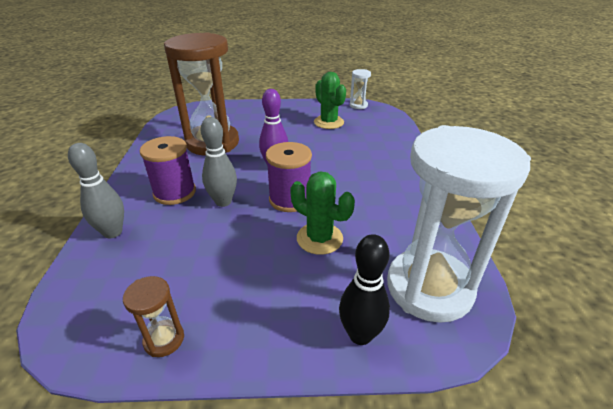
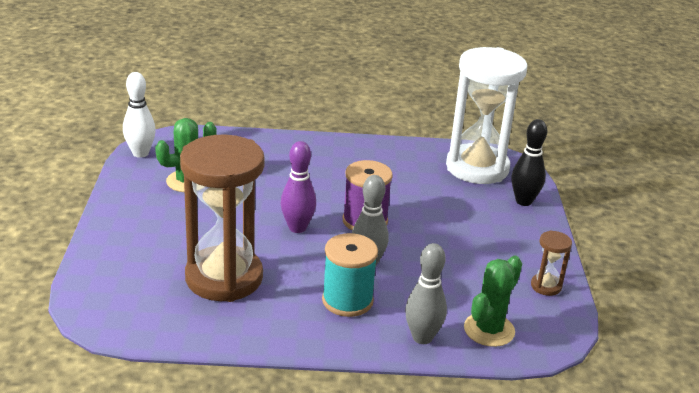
camera: 90 degrees left, 5 degrees down
(174, 192) = (347, 300): purple spool -> turquoise spool
(319, 238) = (425, 208): green cactus -> green cactus (489, 330)
(358, 105) = (140, 153): white hourglass -> white bowling pin

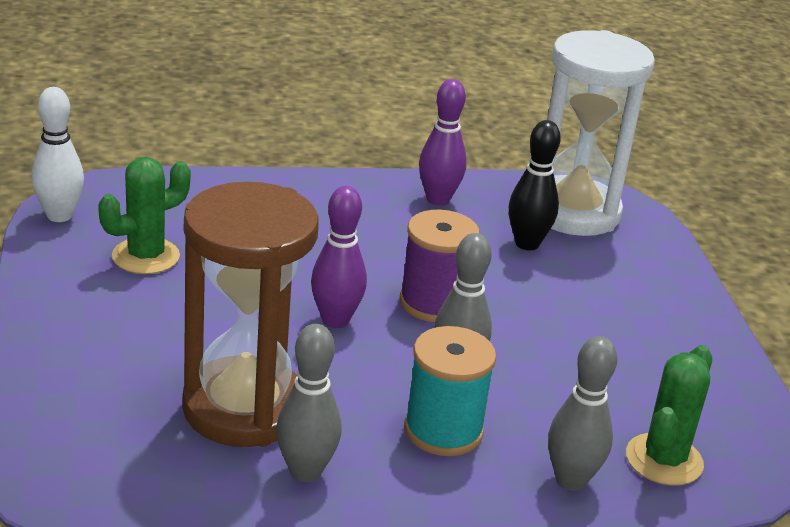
camera: 10 degrees left, 0 degrees up
(252, 319) = (305, 471): none -> grey bowling pin
(387, 155) = (438, 199): none -> purple bowling pin
(523, 201) = (654, 259): black bowling pin -> black bowling pin (527, 244)
(546, 286) = (724, 386): brown hourglass -> none

